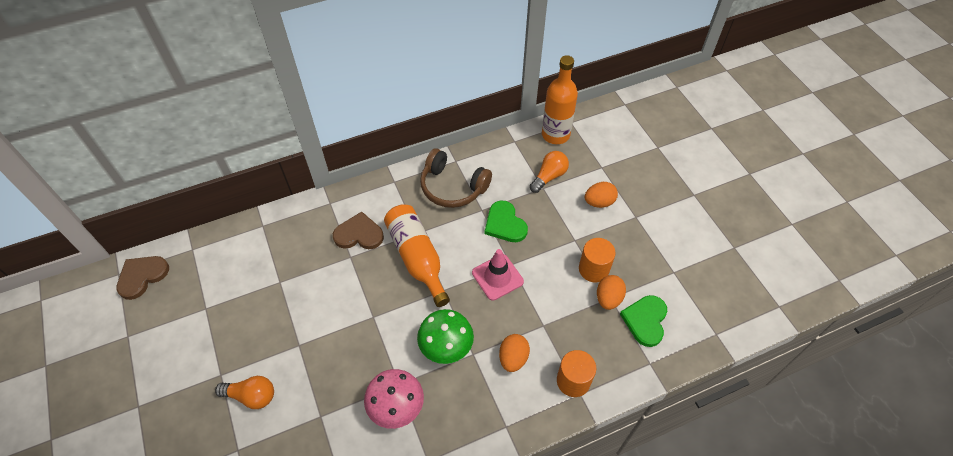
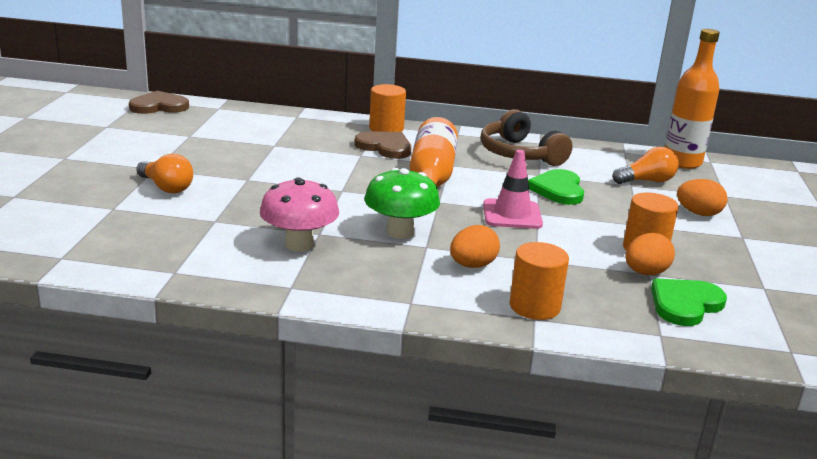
camera: 30 degrees right, 30 degrees down
(340, 204) = (386, 128): none -> orange cylinder

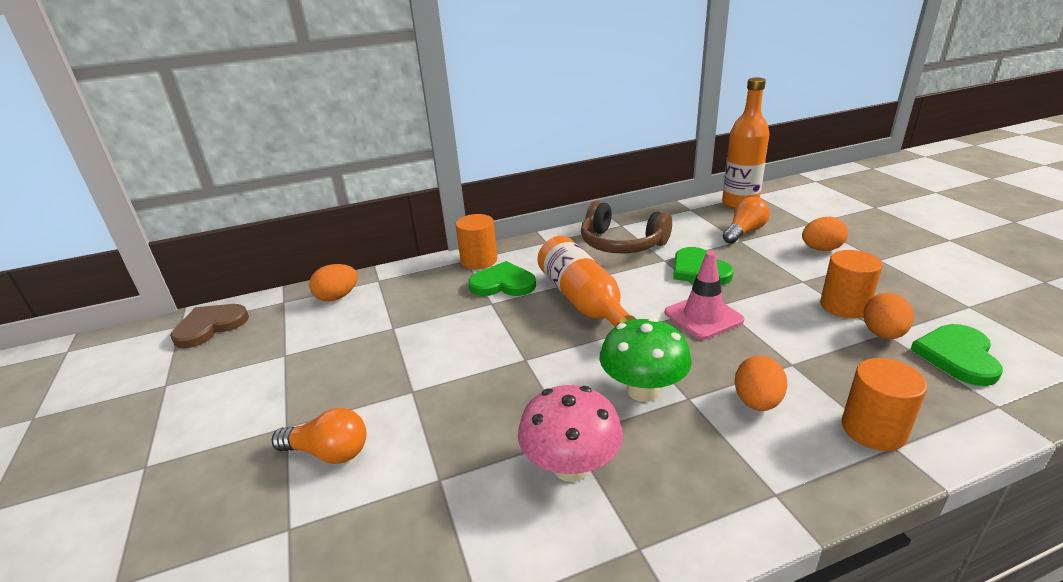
camera: 25 degrees left, 5 degrees up
(257, 117) = (337, 297): none -> orange egg
(385, 147) = (503, 283): brown heart -> green heart

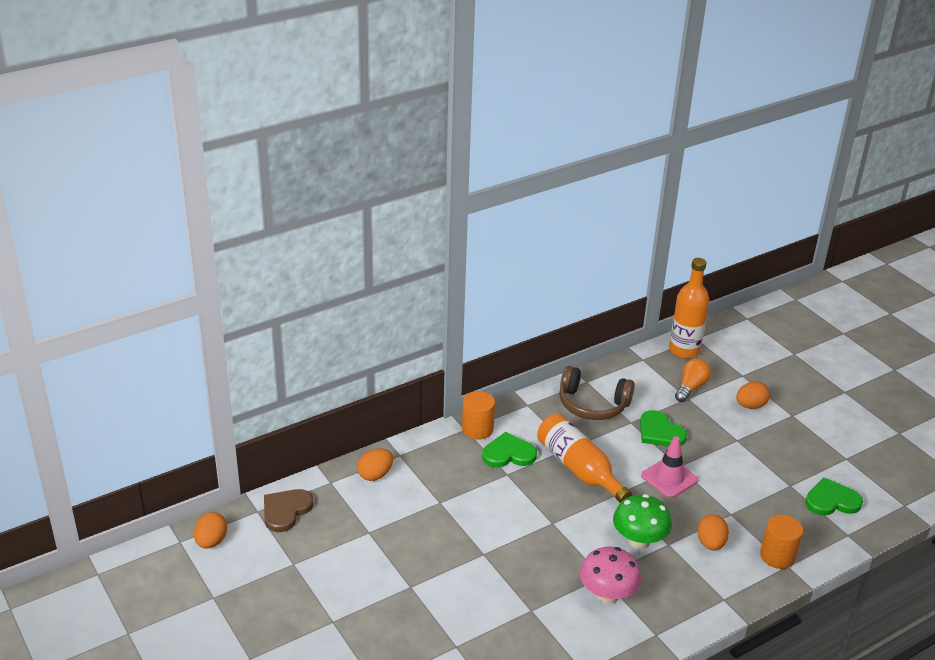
camera: 15 degrees left, 5 degrees up
(329, 452) = (452, 601): orange light bulb -> none
(844, 306) = (765, 463): orange cylinder -> none
(882, 334) = (788, 486): orange egg -> orange egg (211, 541)
(957, 356) = (831, 500): green heart -> green heart turned 75 degrees clockwise

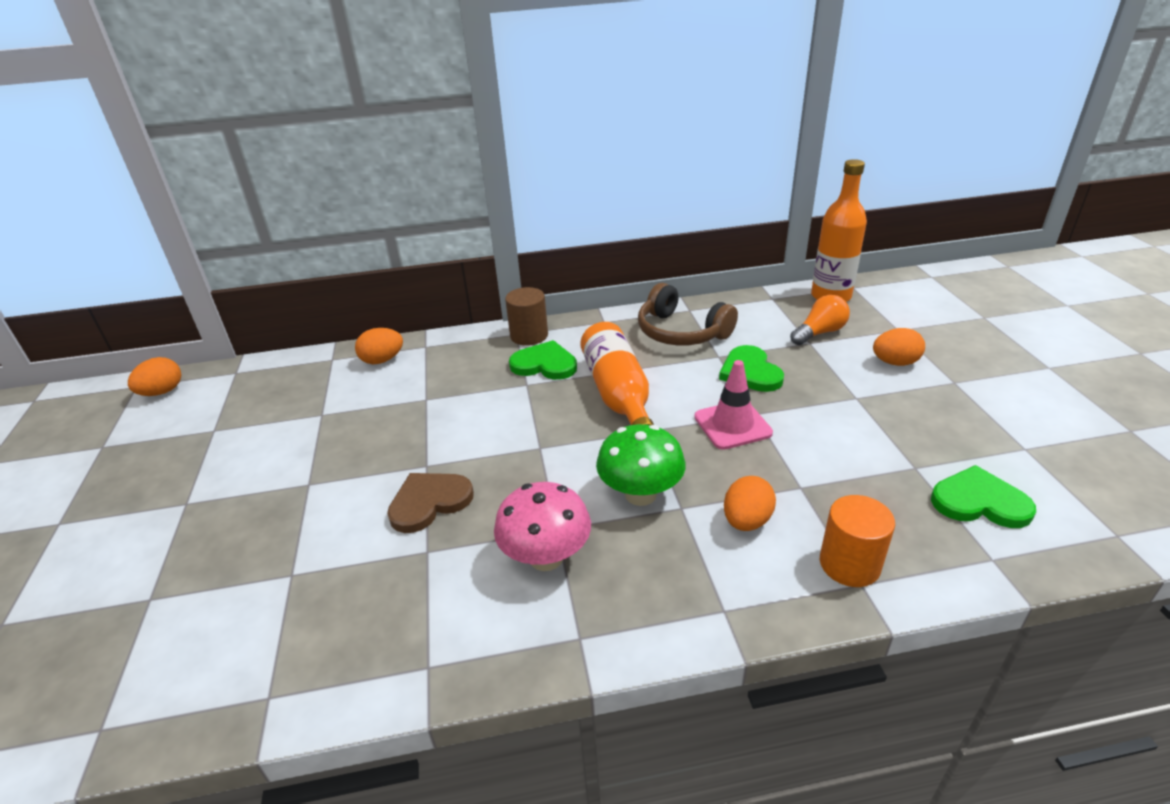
camera: 25 degrees right, 0 degrees up
(286, 511) = (261, 377): brown heart -> brown heart (429, 502)
(477, 429) = (529, 336): orange cylinder -> brown cylinder

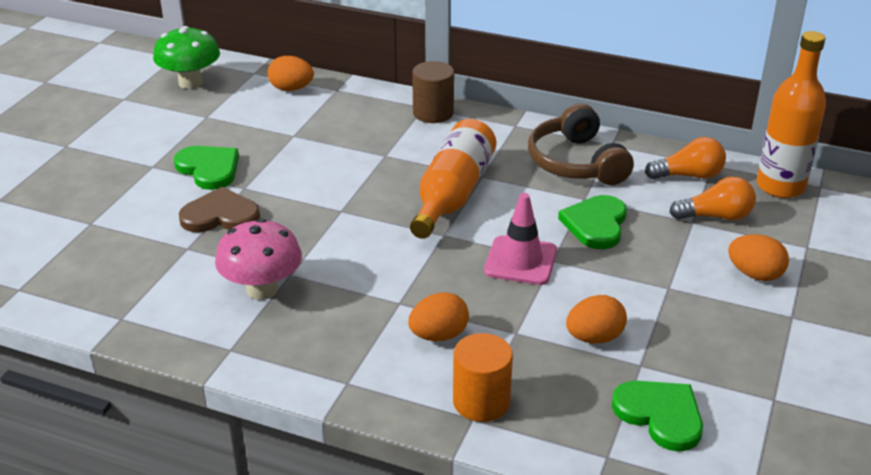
camera: 30 degrees right, 0 degrees up
(162, 392) = (113, 54): orange egg -> orange egg (594, 338)
(544, 364) = (418, 144): green heart -> green heart (209, 169)
(640, 494) = (379, 279): green mushroom -> green mushroom (190, 83)
(766, 311) = (688, 175): none -> orange light bulb

